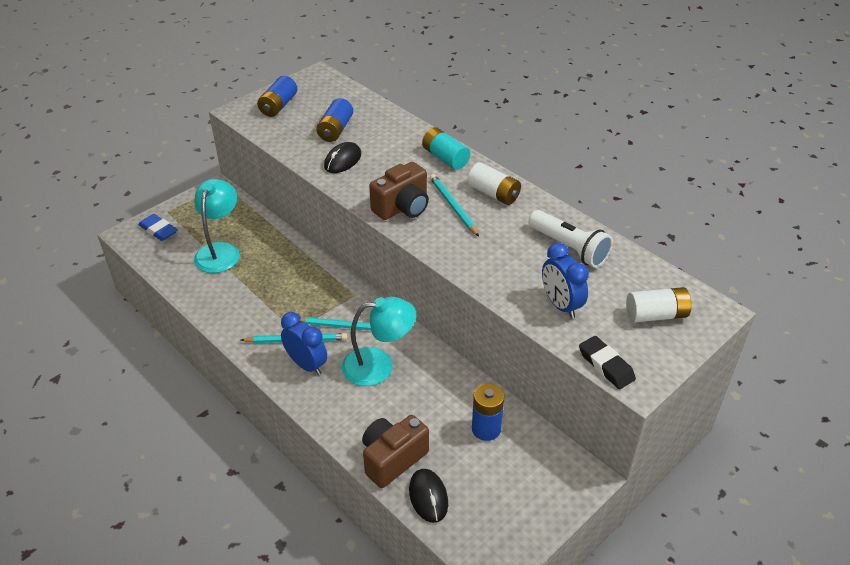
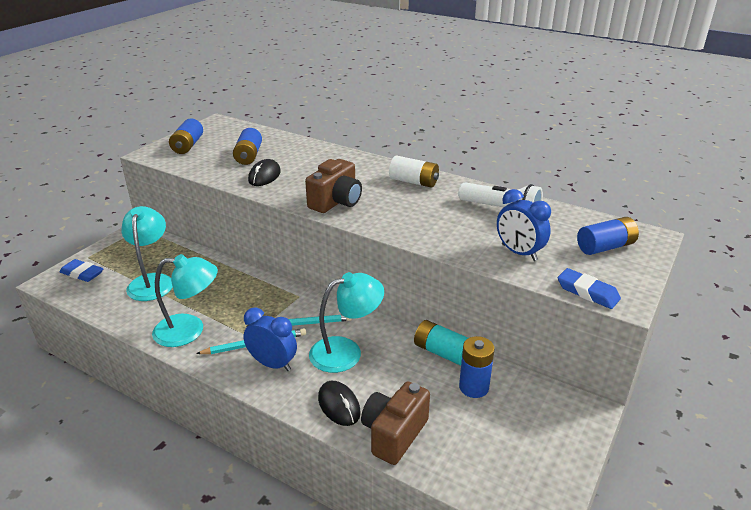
camera: 15 degrees left, 10 degrees down
(241, 313) = (189, 330): none -> turquoise lamp
(428, 497) = (446, 463): black mouse -> black mouse (339, 405)
(445, 158) = (358, 163): turquoise battery -> turquoise battery (441, 352)
(453, 206) = (382, 195): turquoise pencil -> none
(606, 365) = (587, 292): black eraser -> blue eraser
(656, 315) = (605, 247): white battery -> blue battery

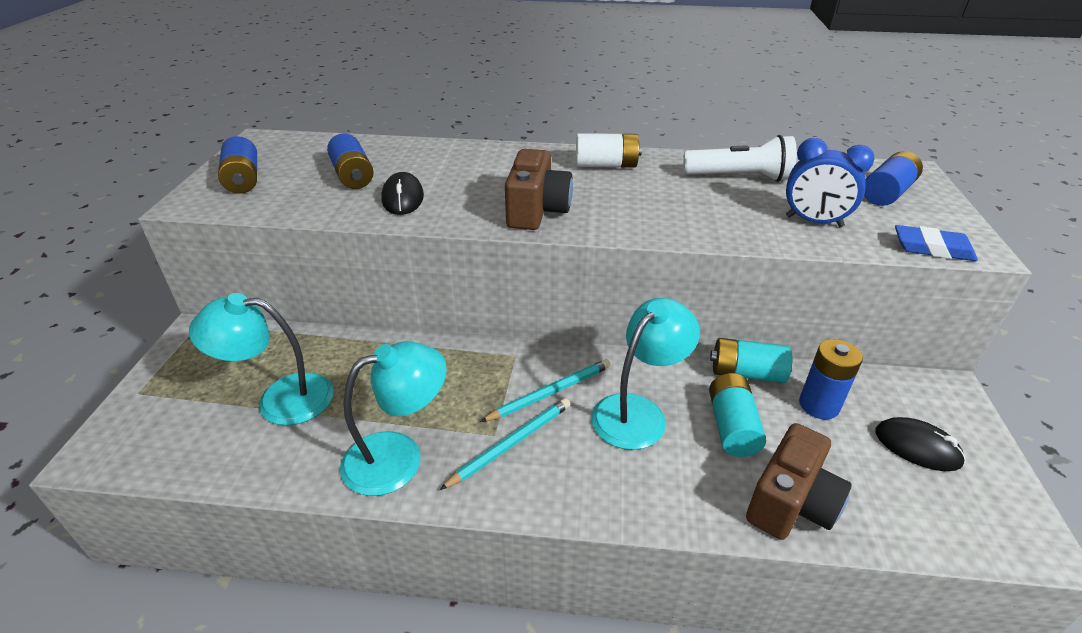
camera: 25 degrees left, 5 degrees up
(82, 273) = (147, 422): blue eraser -> none
(152, 281) = (280, 399): turquoise lamp -> turquoise lamp turned 60 degrees counterclockwise
(273, 364) = (559, 464): blue clock -> none
(339, 405) = (693, 491): black mouse -> black mouse (917, 447)
(394, 434) = (790, 503): brown camera -> brown camera turned 150 degrees counterclockwise
(399, 379) = (731, 426): none -> turquoise battery

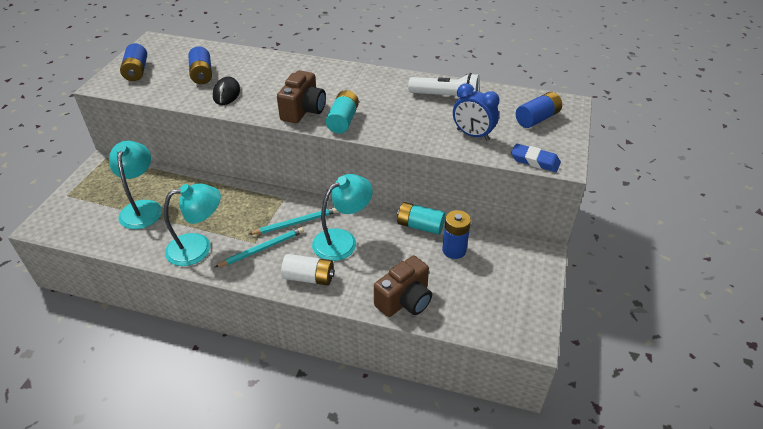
camera: 10 degrees right, 5 degrees up
(280, 399) = (142, 208): turquoise lamp -> turquoise lamp turned 75 degrees clockwise
(606, 165) = (363, 80): white battery -> white battery (309, 277)
(731, 426) = (394, 255): turquoise battery -> turquoise battery (343, 121)
(917, 447) = (499, 281): black mouse -> none

